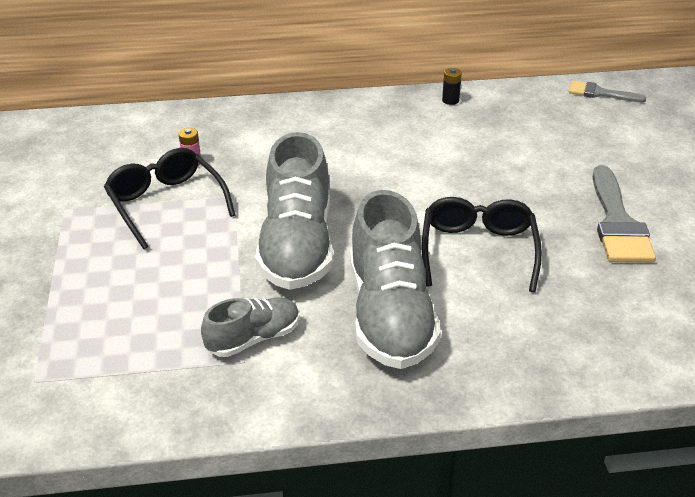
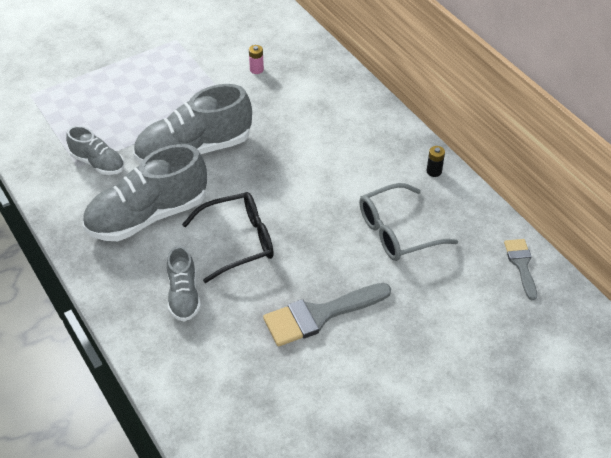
camera: 65 degrees right, 10 degrees up
(166, 204) = (205, 77): black glasses -> none
(522, 144) = (397, 232): none -> grey glasses
(545, 316) = (183, 295): none -> grey shoe

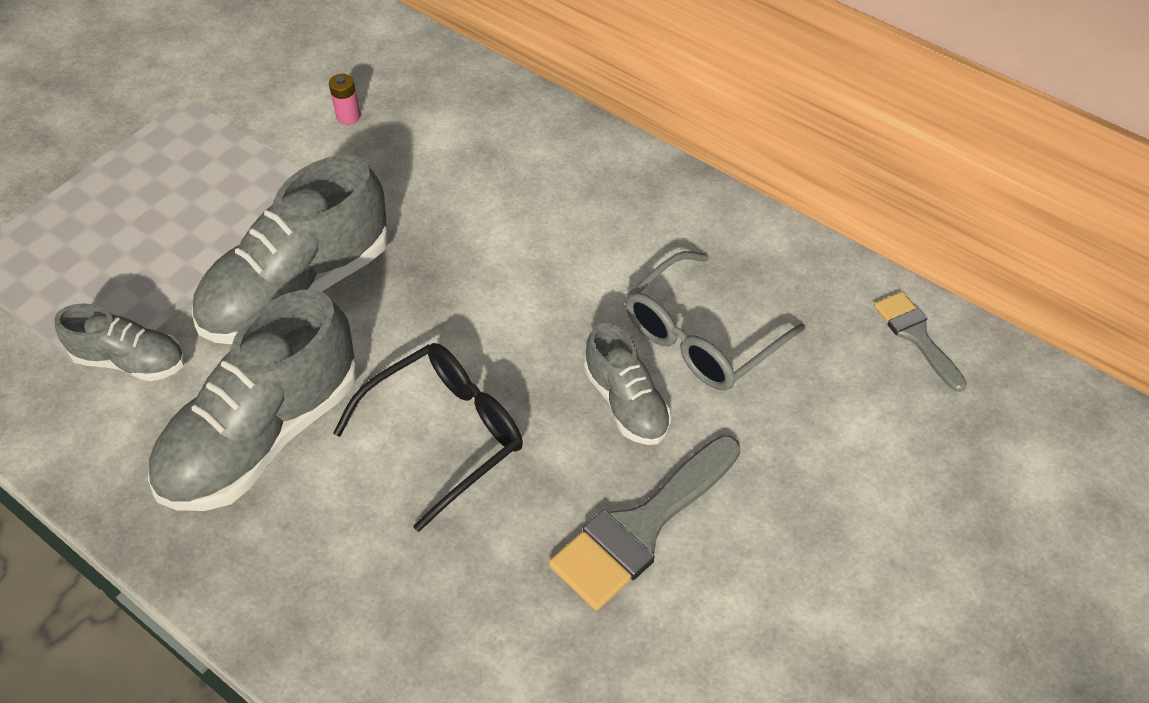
camera: 20 degrees left, 5 degrees up
(183, 295) = (389, 567): grey shoe -> grey shoe (626, 402)
(434, 171) = (712, 216): black battery -> none

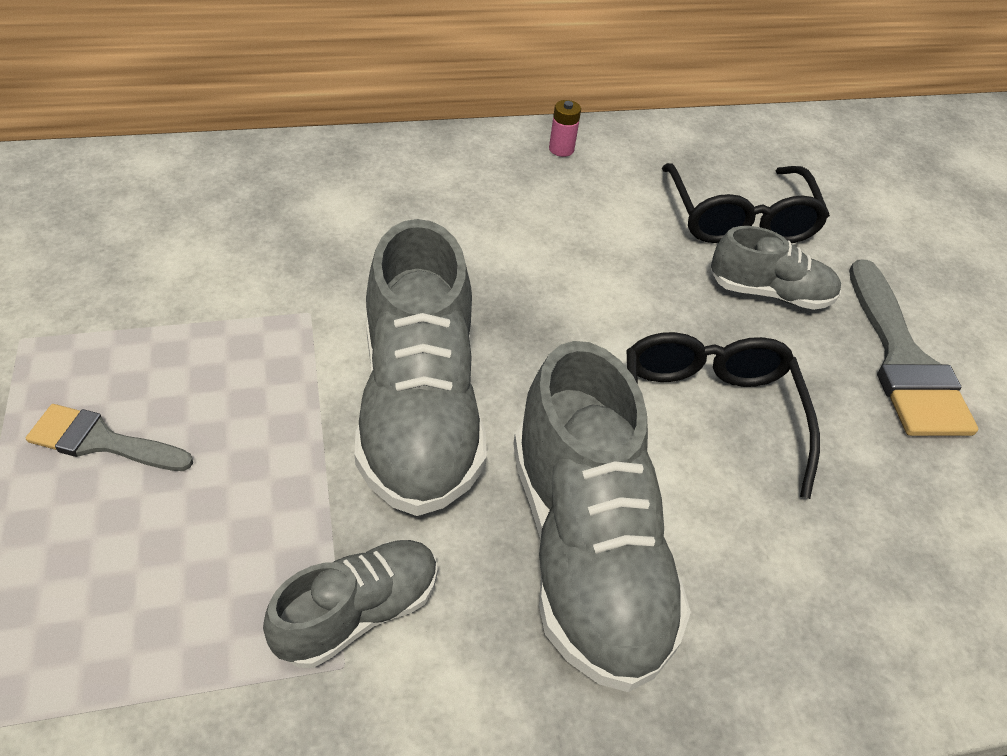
camera: 55 degrees left, 5 degrees down
(348, 116) = (238, 247): pink battery -> pink battery (561, 149)
(700, 337) = (739, 219): grey glasses -> black glasses
(916, 336) = (831, 135): grey brush -> grey brush (101, 441)

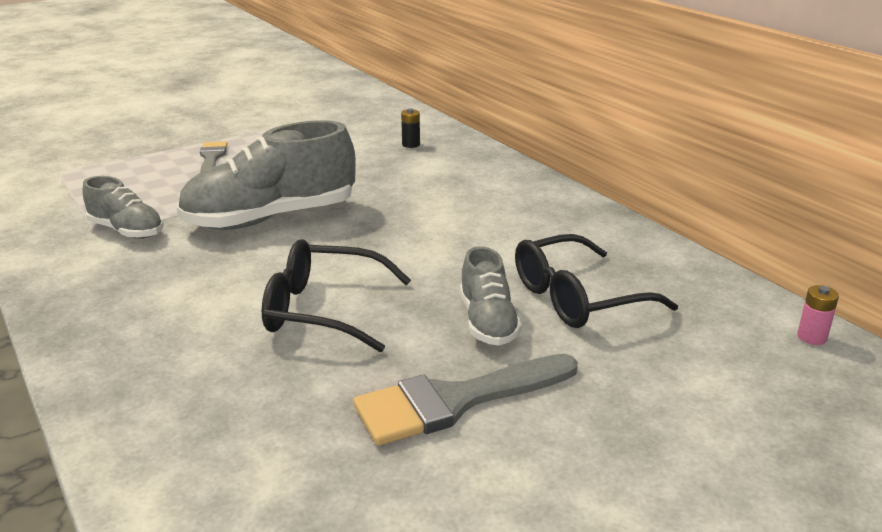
camera: 75 degrees right, 20 degrees down
(251, 201) = (411, 144): none -> black battery
(561, 149) = (578, 214): pink battery -> pink battery (811, 337)
(585, 550) = (184, 283): grey shoe -> none
(707, 415) = (323, 310): black glasses -> black glasses turned 150 degrees counterclockwise

